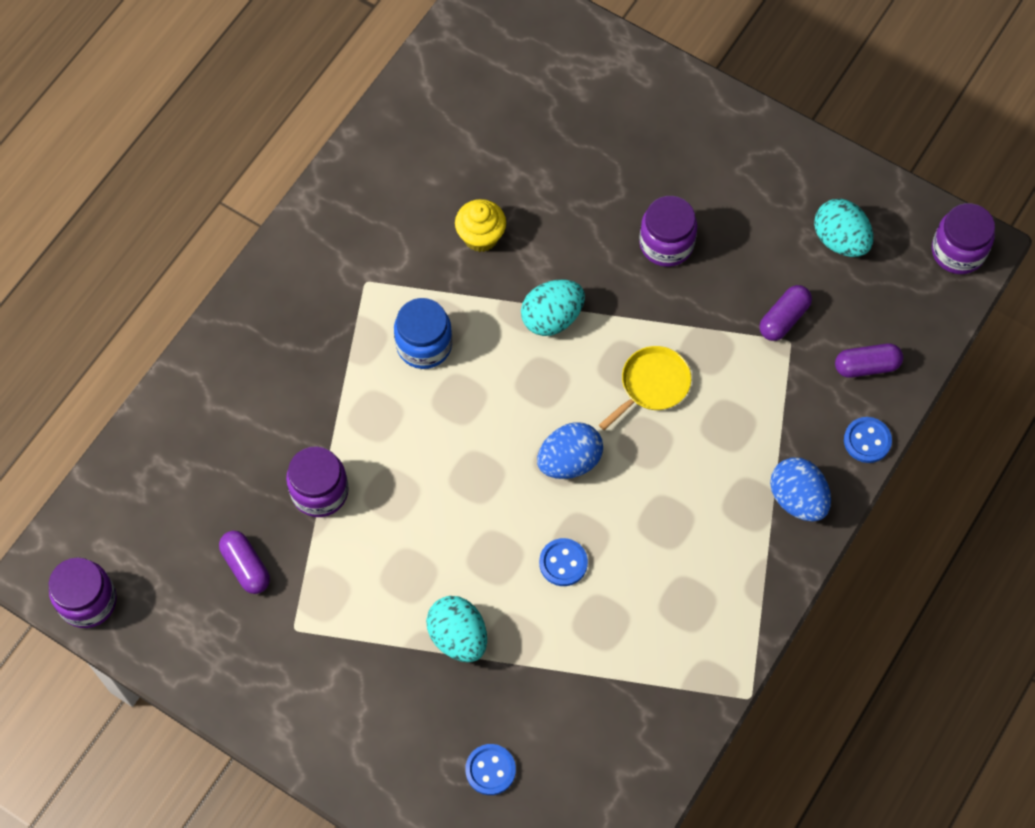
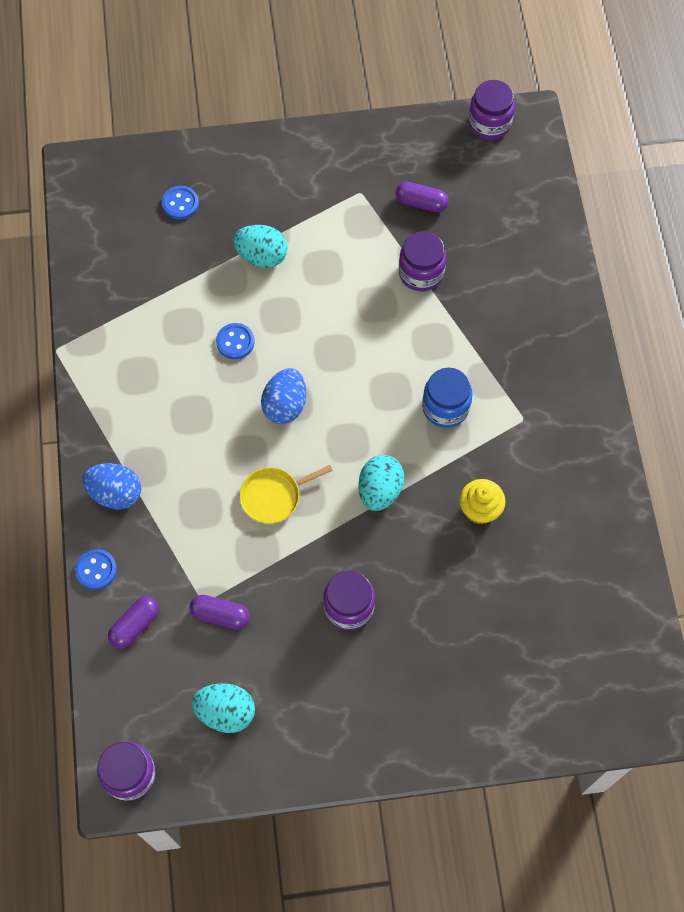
camera: 140 degrees right, 0 degrees up
(652, 384) = (273, 496): yellow pan -> yellow pan turned 60 degrees clockwise
(784, 319) = (220, 615): purple capsule -> purple capsule turned 75 degrees counterclockwise

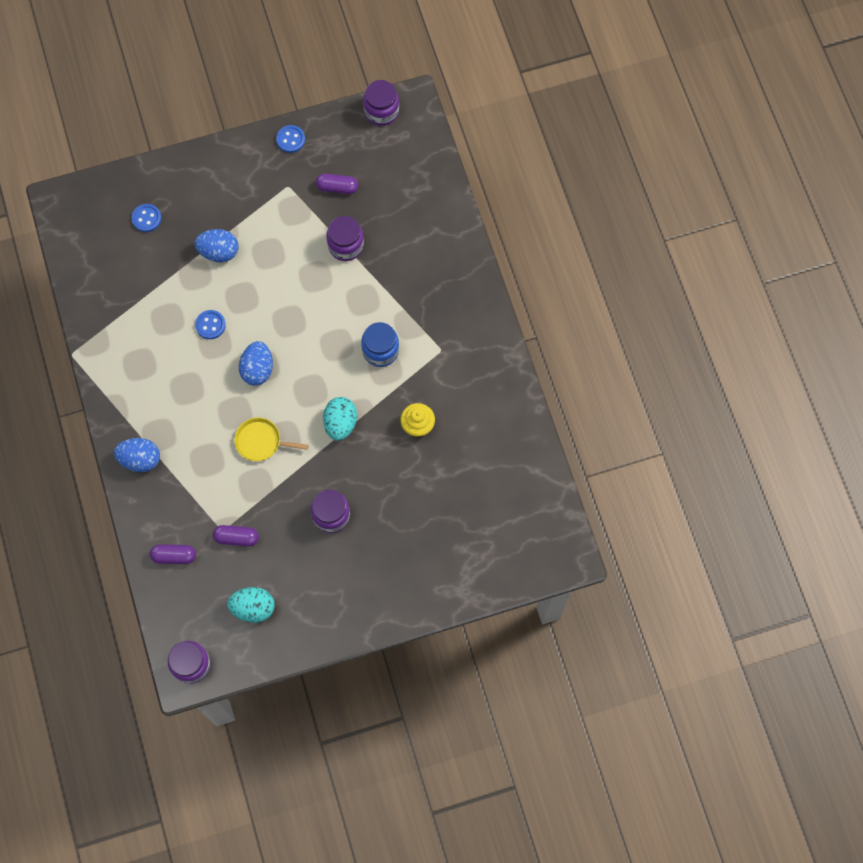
camera: 10 degrees left, 5 degrees up
(96, 570) = (137, 520): blue button -> blue button (290, 139)
(135, 625) = (174, 556): purple capsule -> purple capsule turned 60 degrees clockwise
(262, 256) = (219, 252): turquoise egg -> blue egg
(273, 496) = (261, 441): yellow pan -> yellow pan turned 45 degrees clockwise

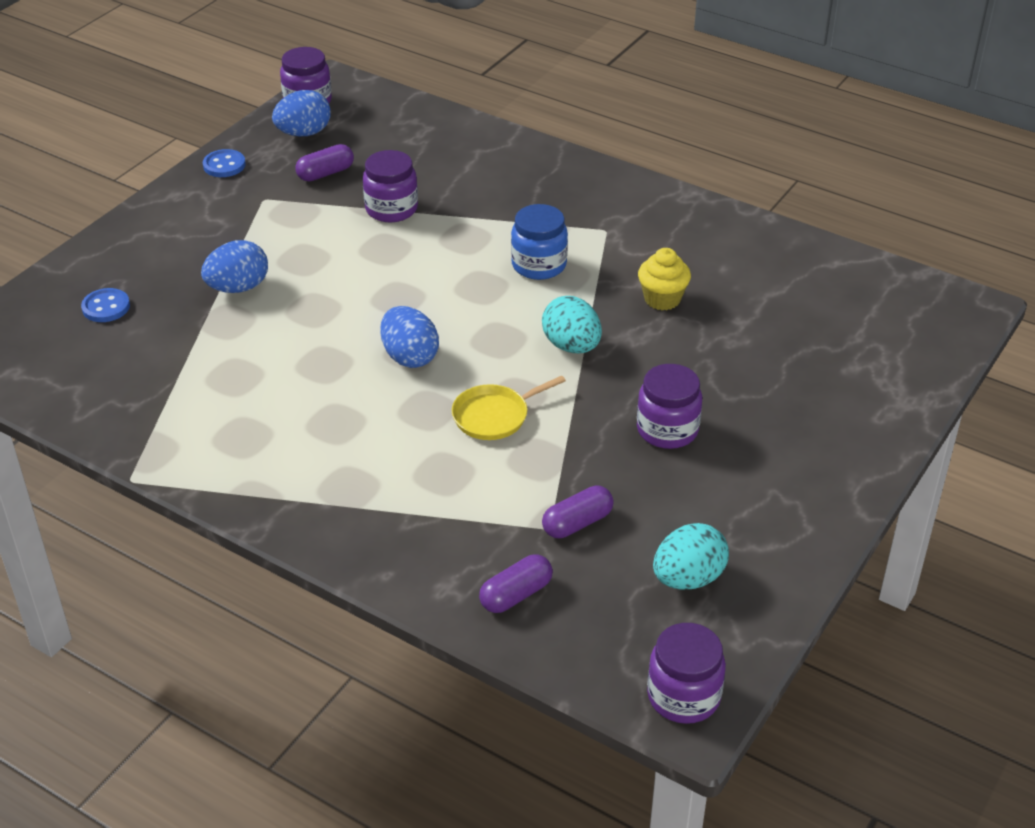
camera: 40 degrees left, 30 degrees down
(140, 459) = (350, 526): blue egg -> blue egg (304, 133)
(210, 325) = (300, 352): blue button -> none

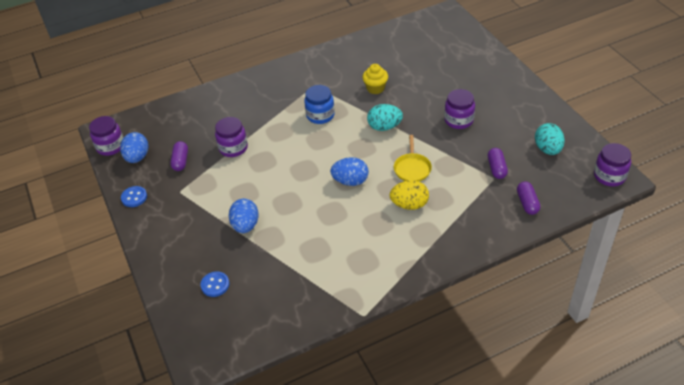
camera: 55 degrees left, 5 degrees up
(404, 444) = (409, 204): none -> yellow egg

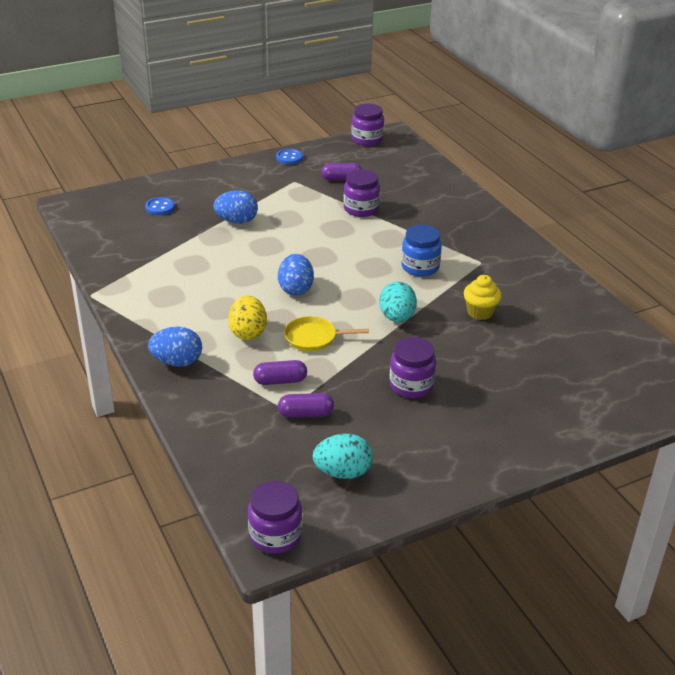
camera: 85 degrees right, 10 degrees down
(137, 157) = (349, 155): blue egg -> blue egg (177, 362)
(527, 203) = (233, 436): purple capsule -> purple capsule (280, 381)

